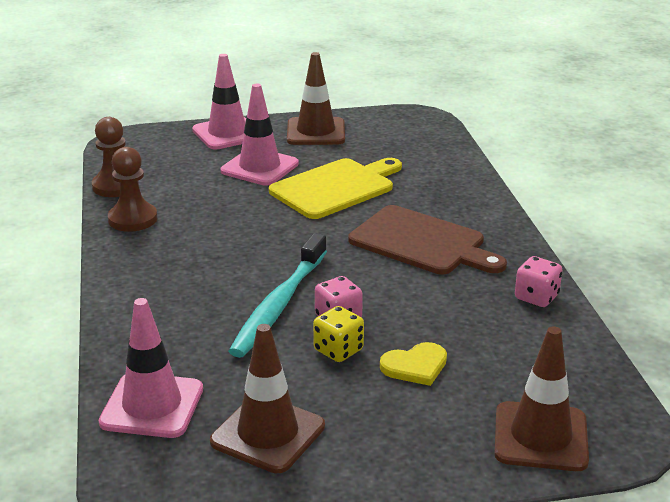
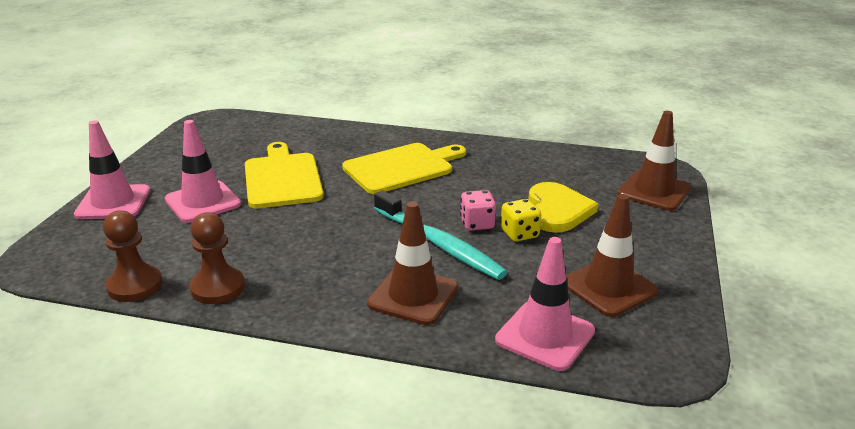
camera: 65 degrees left, 0 degrees up
(316, 132) = (174, 163): brown traffic cone -> brown traffic cone (413, 296)
(415, 366) = (557, 210): yellow heart -> yellow heart, size x1.56
(422, 242) = (402, 167): brown cutting board -> yellow cutting board
(536, 297) = (505, 151): pink dice -> none

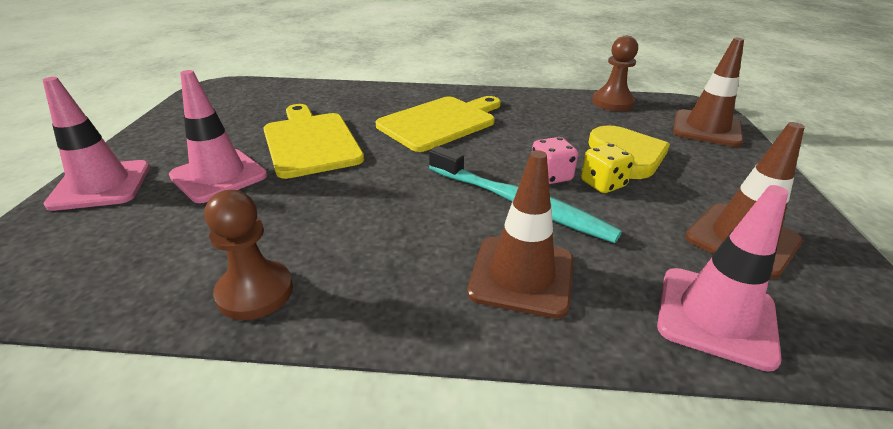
camera: 10 degrees left, 5 degrees up
(135, 285) = (131, 302): brown pawn -> brown pawn (612, 102)

